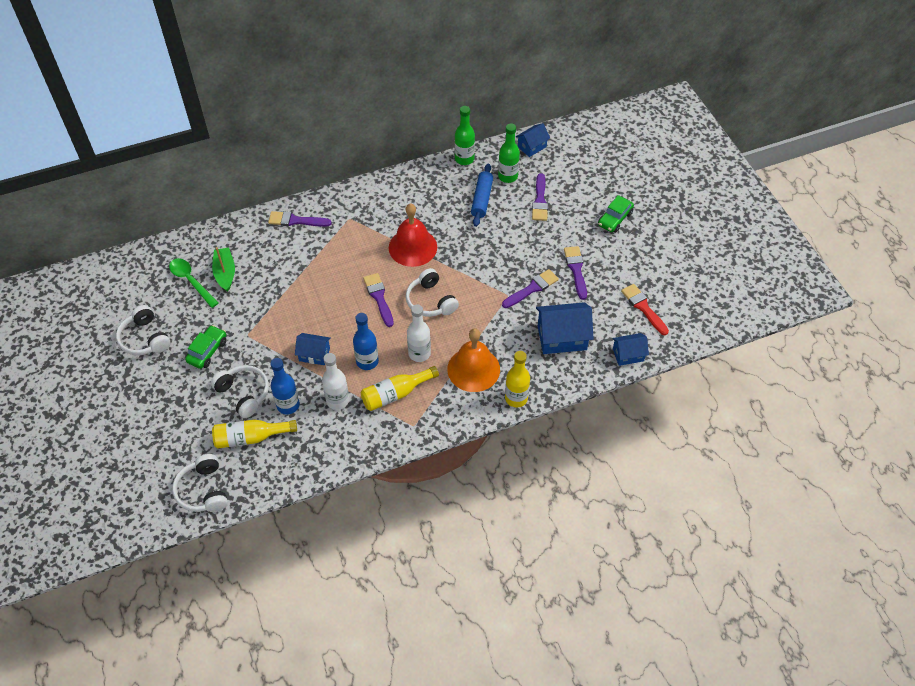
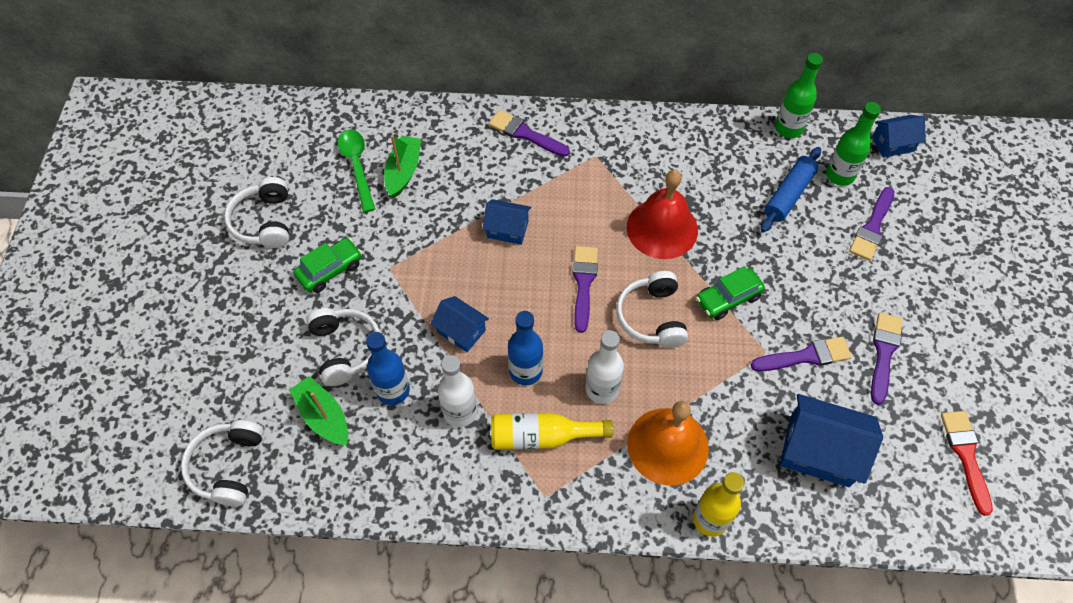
camera: 25 degrees right, 5 degrees up
(251, 437) = (323, 416): yellow bottle -> green boat
(614, 219) = (975, 297): green car -> green car (728, 298)
(628, 355) = (911, 523): blue house -> blue house (507, 229)

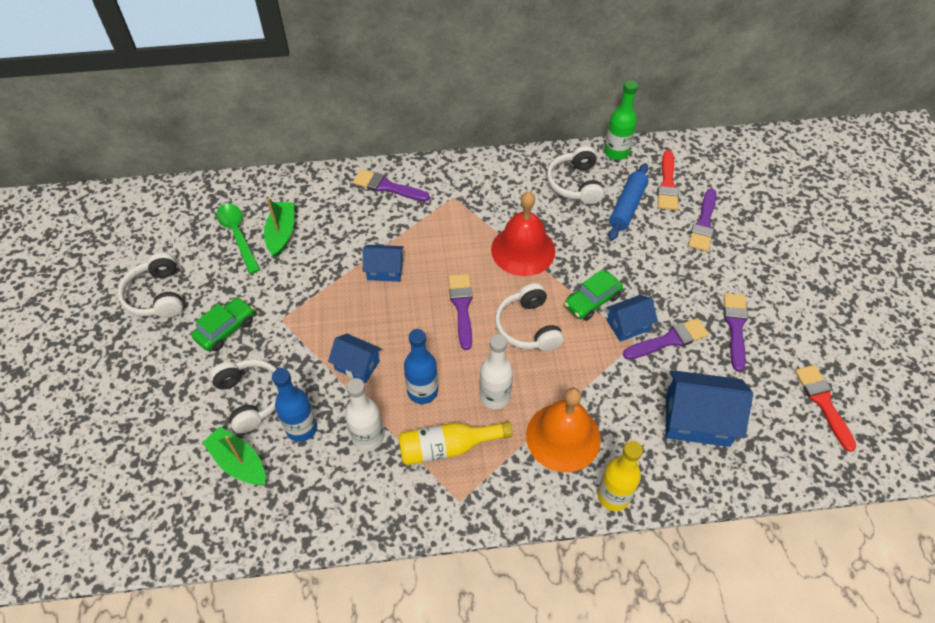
camera: 10 degrees left, 5 degrees down
(228, 466) = (152, 524): white headphones -> white headphones (575, 184)
(840, 175) = (667, 185): green bottle -> red brush
(893, 144) = (706, 153): blue house -> blue house (628, 325)

